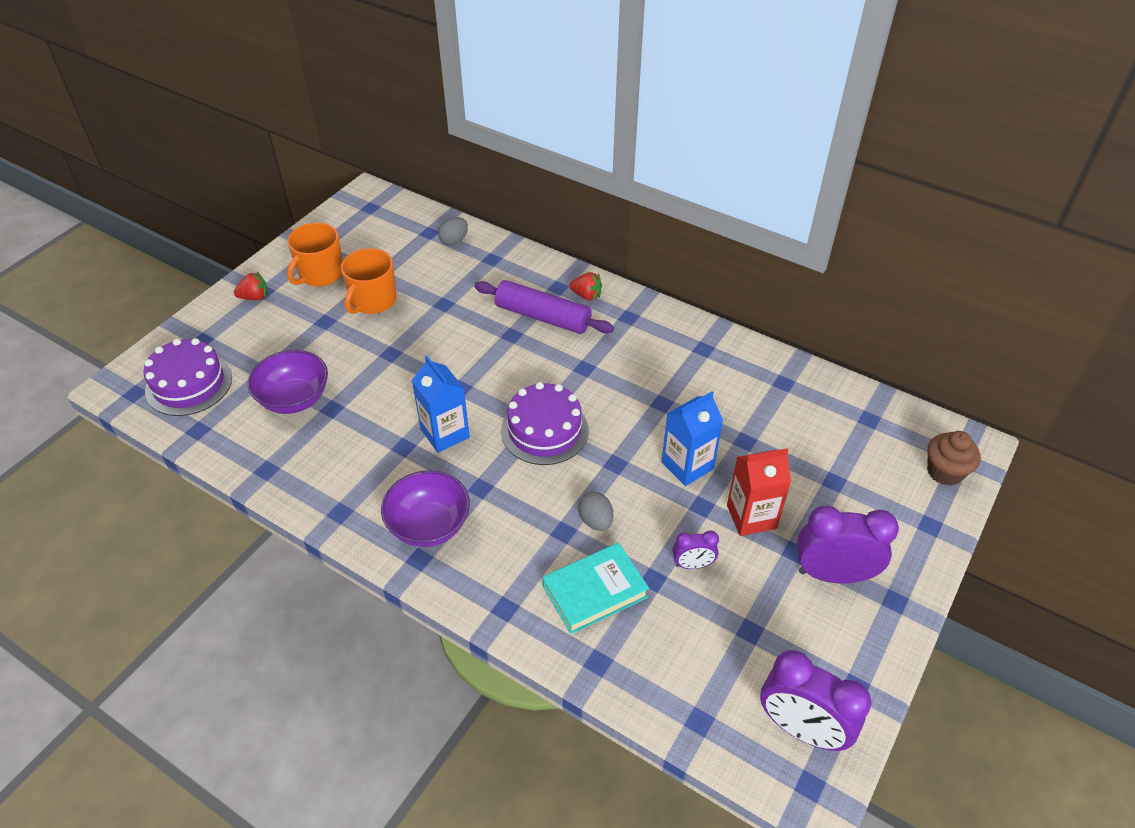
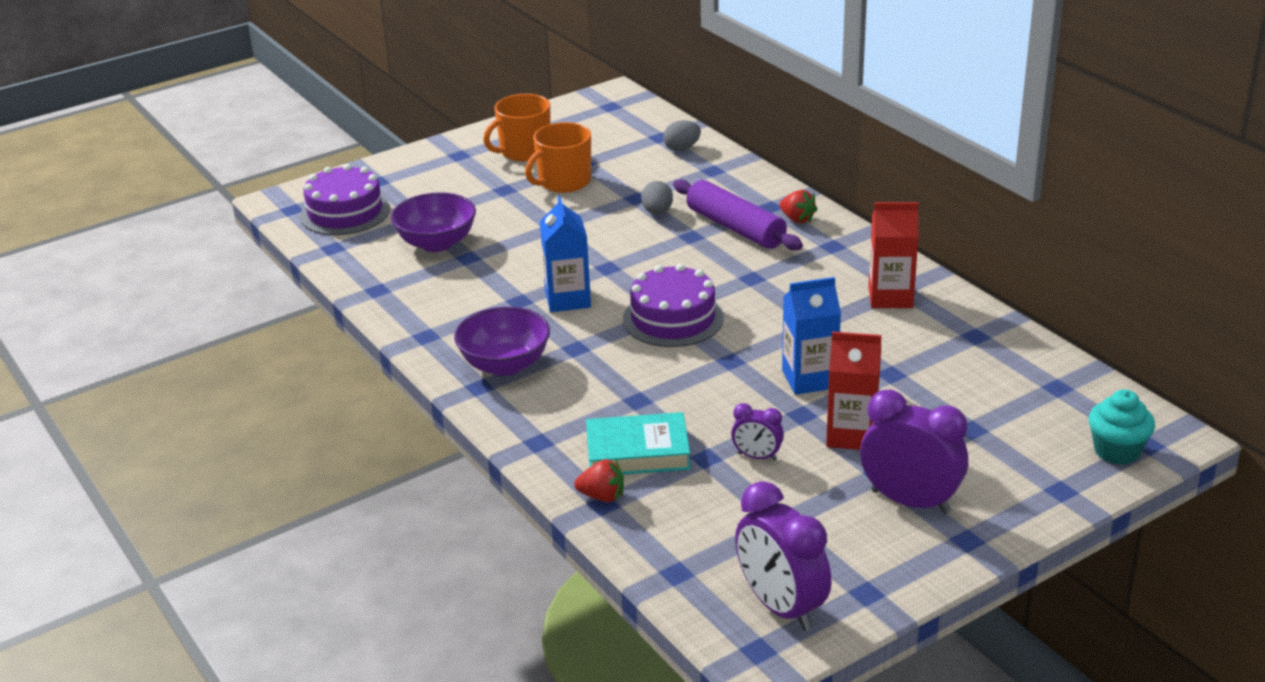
camera: 25 degrees right, 15 degrees down
(255, 297) = (447, 158): red strawberry -> red strawberry (602, 496)
(595, 521) = (677, 399): grey egg -> grey egg (657, 212)
(701, 360) = (890, 297): none -> red carton
(944, 472) = (1116, 451): brown cupcake -> turquoise cupcake

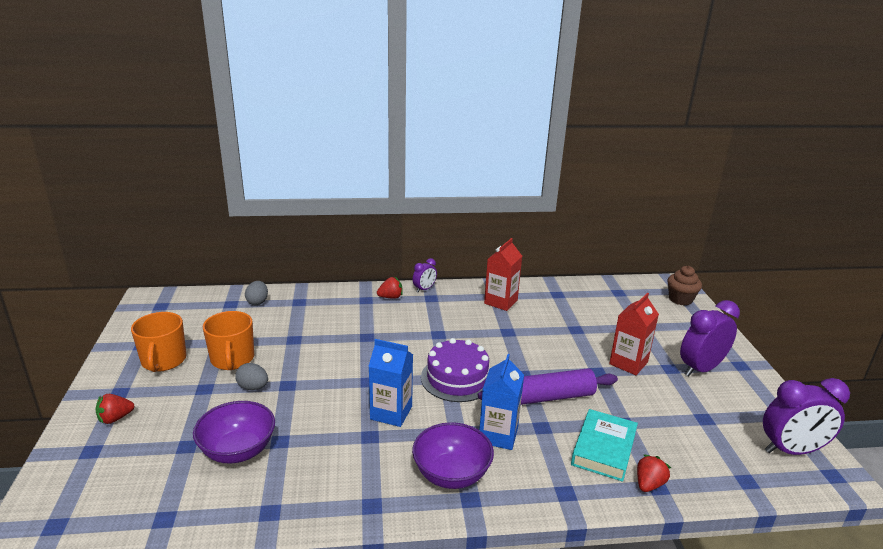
camera: 65 degrees left, 5 degrees down
(345, 212) = (114, 489): purple cake -> none
(424, 171) = (115, 418): none -> red strawberry
(657, 212) = (323, 338): grey egg -> grey egg (253, 387)
(735, 228) = (376, 319): purple rolling pin -> purple rolling pin (547, 397)
(757, 456) = (633, 403): purple clock -> purple clock (424, 289)
(809, 379) = (563, 355): blue carton -> blue carton (498, 435)
(1116, 451) = (680, 299): turquoise cupcake -> brown cupcake

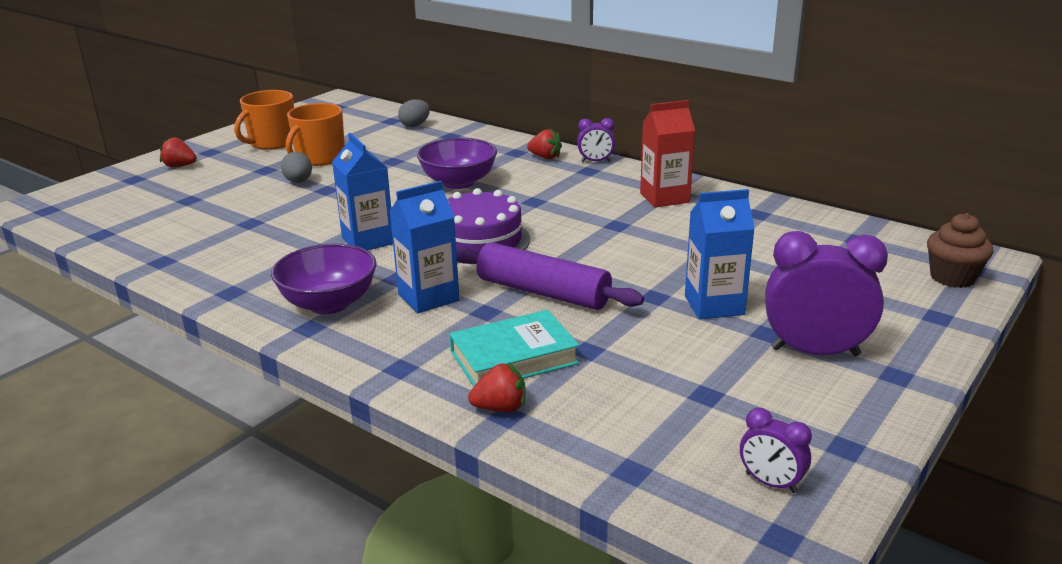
camera: 45 degrees right, 0 degrees up
(238, 450) = (213, 216): purple bowl -> purple bowl (458, 182)
(628, 363) = (714, 305): red carton -> blue carton
(791, 450) = (770, 483): purple clock -> purple clock, size x0.51

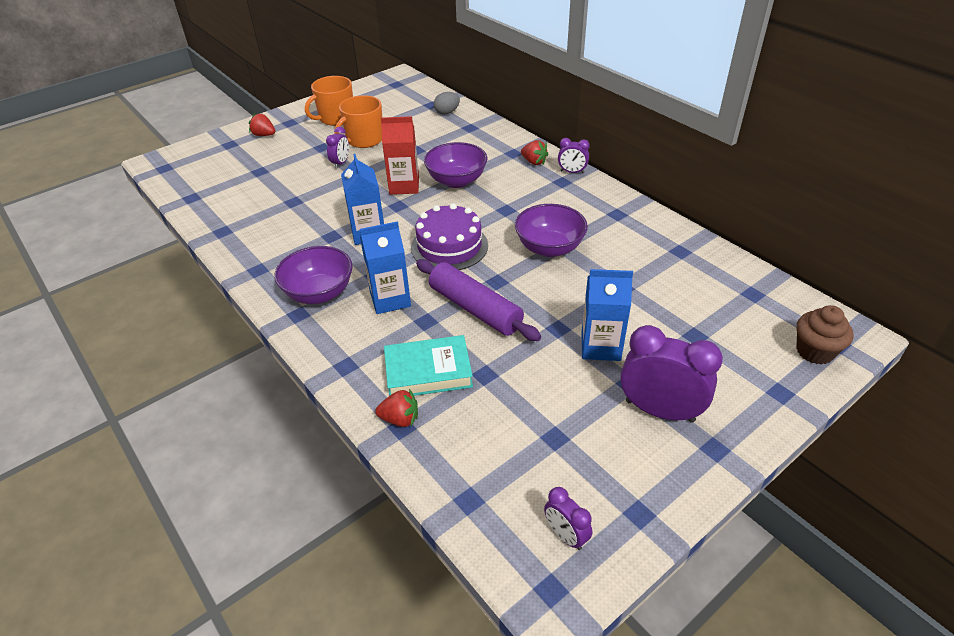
camera: 15 degrees right, 15 degrees up
(298, 181) = (341, 163): grey egg -> purple clock
(605, 228) = (549, 248): none -> purple bowl
(664, 198) = (611, 221): red carton -> red carton (404, 186)

